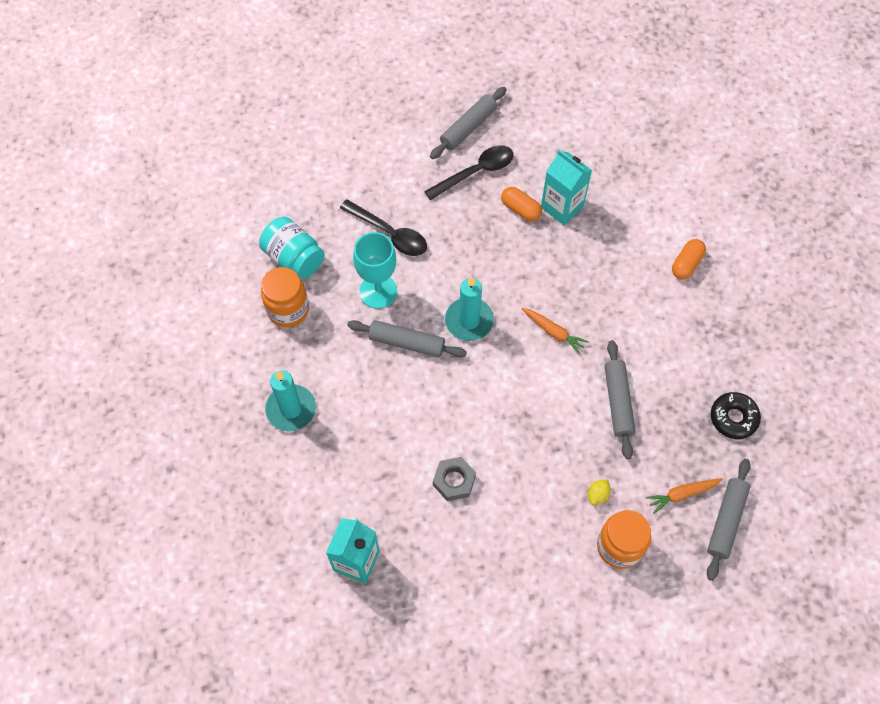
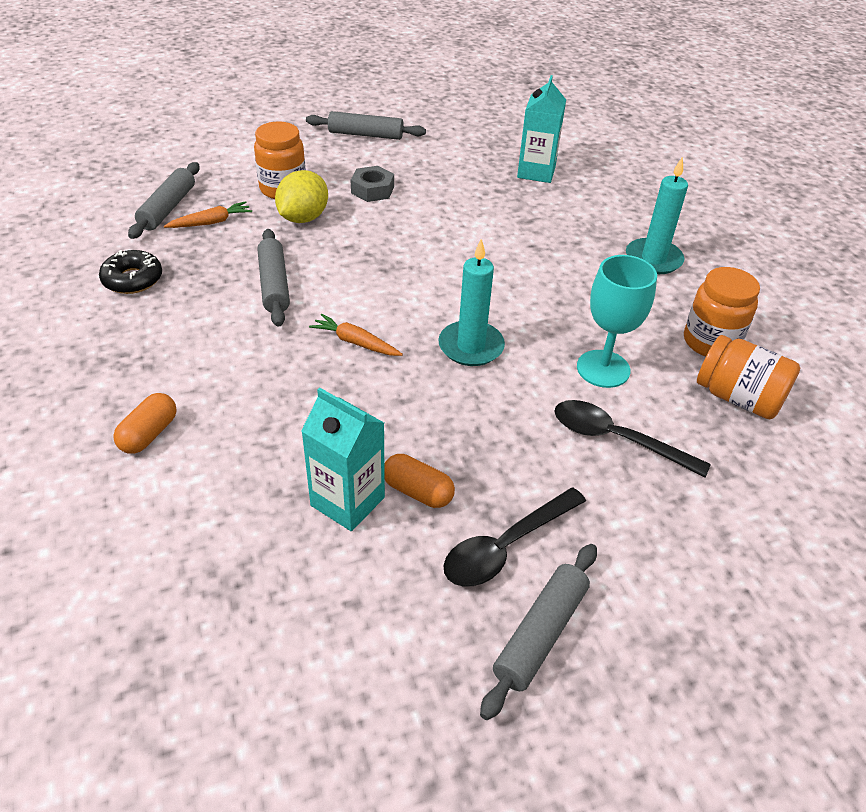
camera: 170 degrees right, 20 degrees down
(294, 258) = (738, 398): turquoise jar -> orange jar
(407, 343) = (545, 320): grey rolling pin -> grey rolling pin (365, 135)
(454, 481) = (457, 220): grey nut -> grey nut (372, 190)
(597, 495) = (303, 218): yellow lemon -> yellow lemon, size x2.13

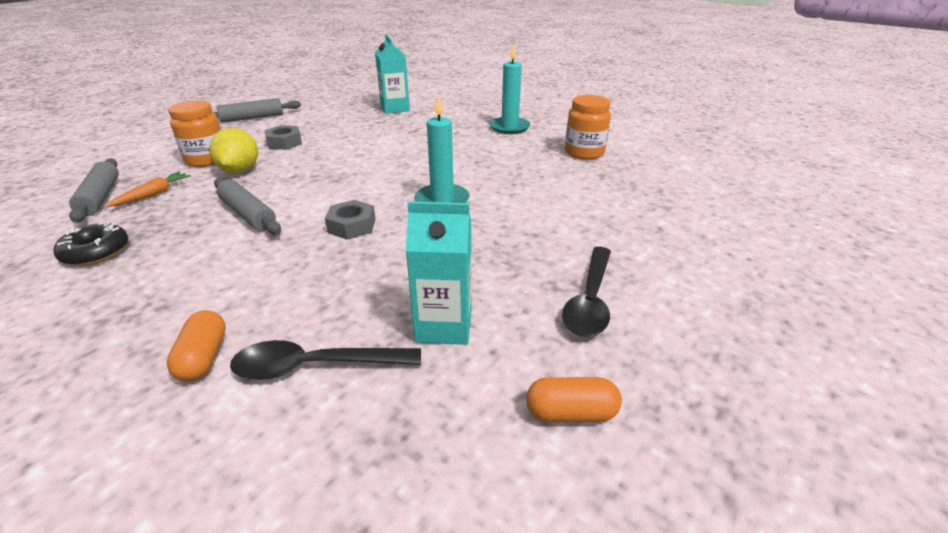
camera: 30 degrees left, 10 degrees down
(355, 342) = (352, 226): orange carrot -> grey nut
(417, 491) = (492, 295): orange capsule -> orange capsule (571, 413)
(540, 634) = (672, 342): grey rolling pin -> none
(603, 369) = (539, 183): turquoise goblet -> none
(616, 439) = (588, 214): black spoon -> black spoon (315, 366)
(738, 398) = (629, 171): orange jar -> none

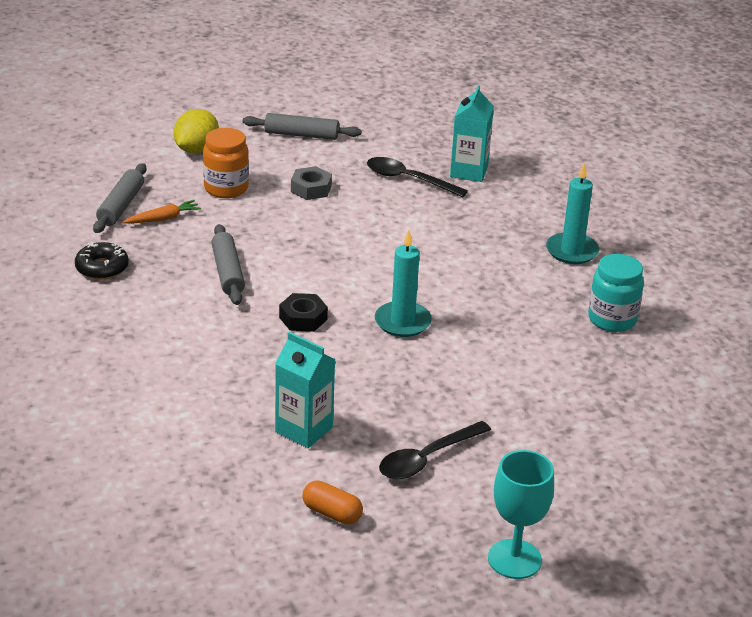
camera: 30 degrees right, 0 degrees up
(203, 357) = (140, 384): orange capsule -> none
(240, 170) = (248, 215): yellow lemon -> yellow lemon (196, 149)
(315, 366) = (202, 419): black spoon -> black spoon (408, 179)
(352, 226) = (303, 318): grey nut -> black nut
(584, 153) = (612, 319): orange jar -> turquoise jar
(793, 365) = (514, 559): none -> turquoise goblet

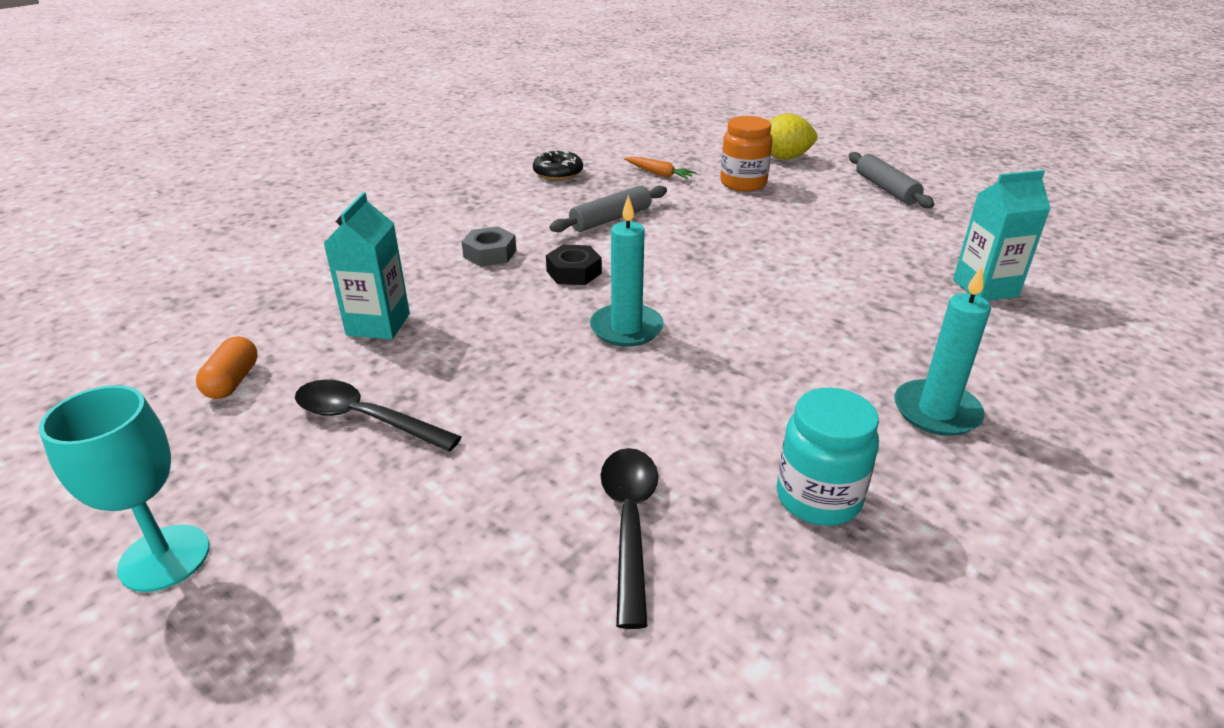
camera: 65 degrees right, 0 degrees up
(121, 206) = (655, 156): grey rolling pin -> none
(311, 189) = (802, 217): grey nut -> grey nut (490, 254)
(408, 179) = (904, 258): black spoon -> black spoon (629, 523)

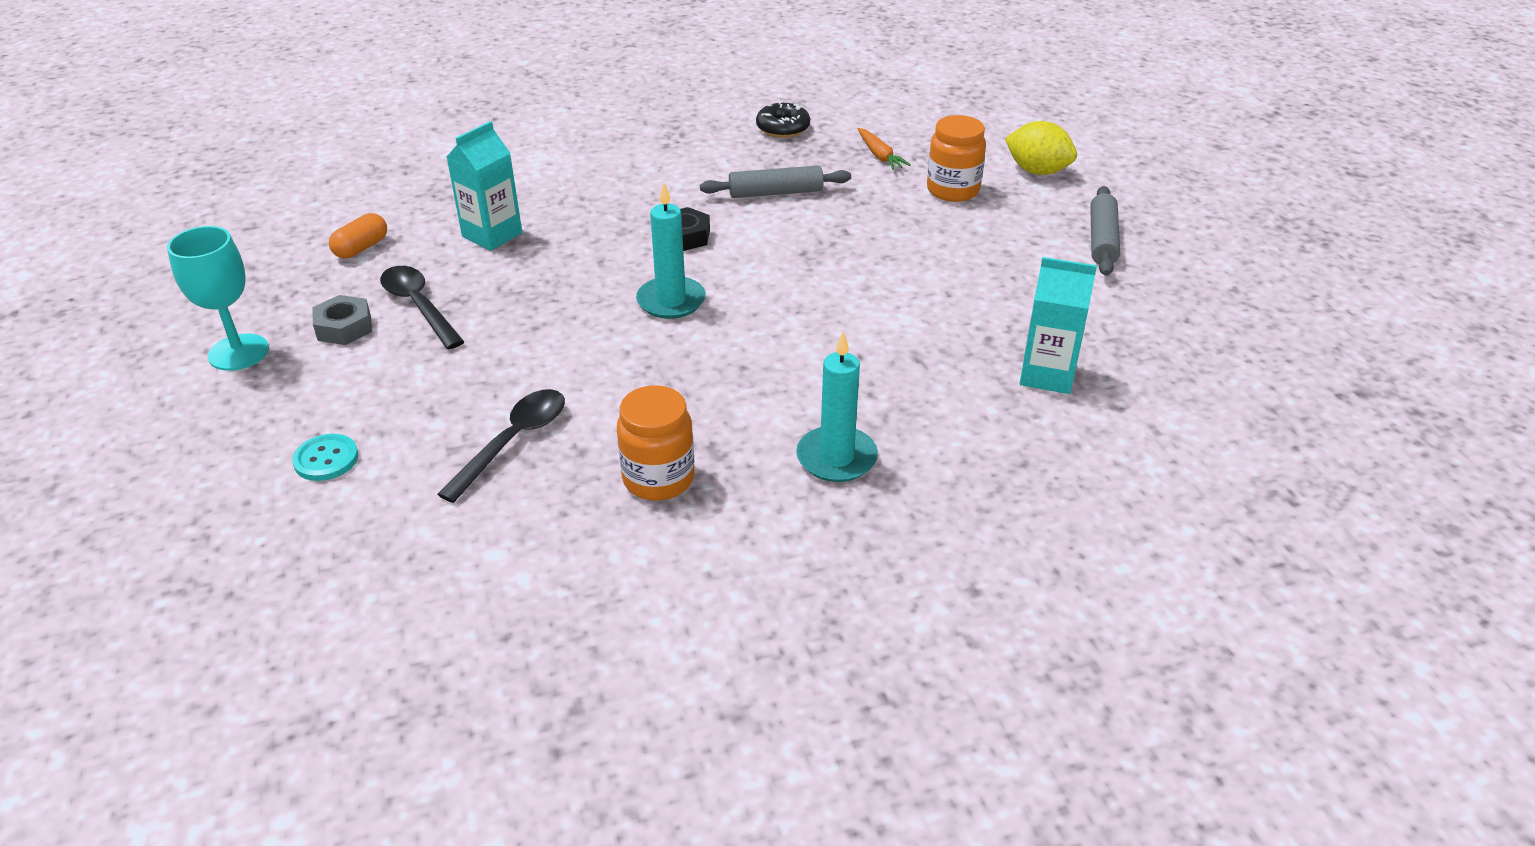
camera: 30 degrees right, 5 degrees up
(422, 648) = (326, 459): none -> turquoise button
(490, 254) = (635, 197): grey nut -> grey nut (344, 327)
(818, 498) = (658, 479): turquoise jar -> orange jar

